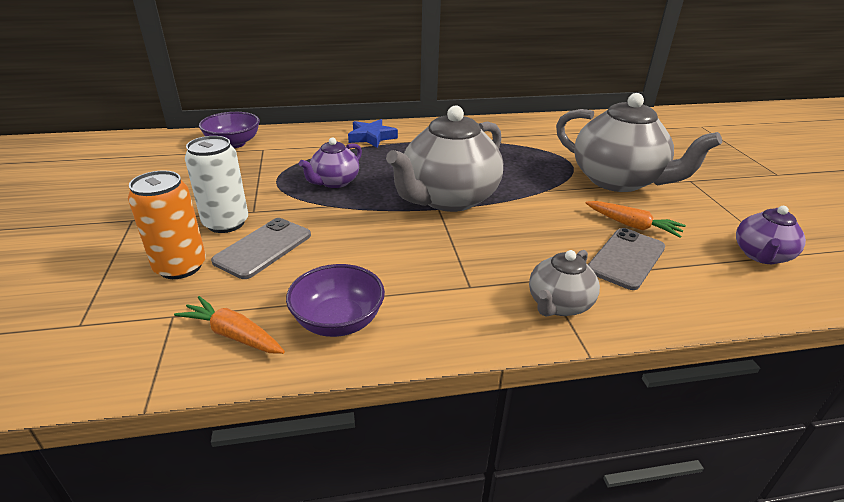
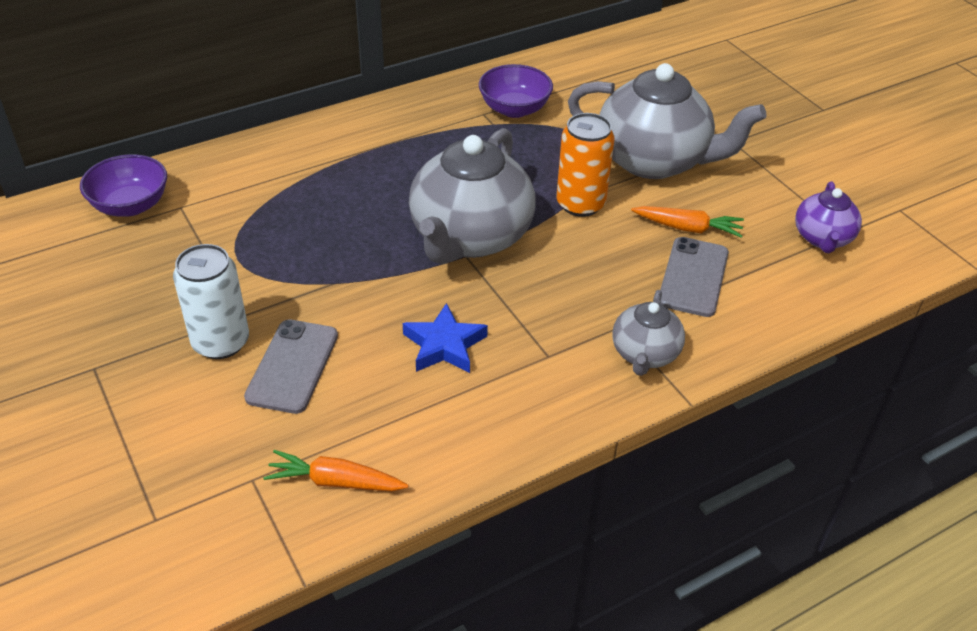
camera: 20 degrees left, 10 degrees up
(180, 267) = (212, 417): orange can -> orange can (580, 204)
(334, 182) = (315, 243): purple teapot -> none
(338, 321) = (434, 435): purple bowl -> purple bowl (514, 109)
(371, 137) = (318, 150): blue star -> blue star (444, 345)

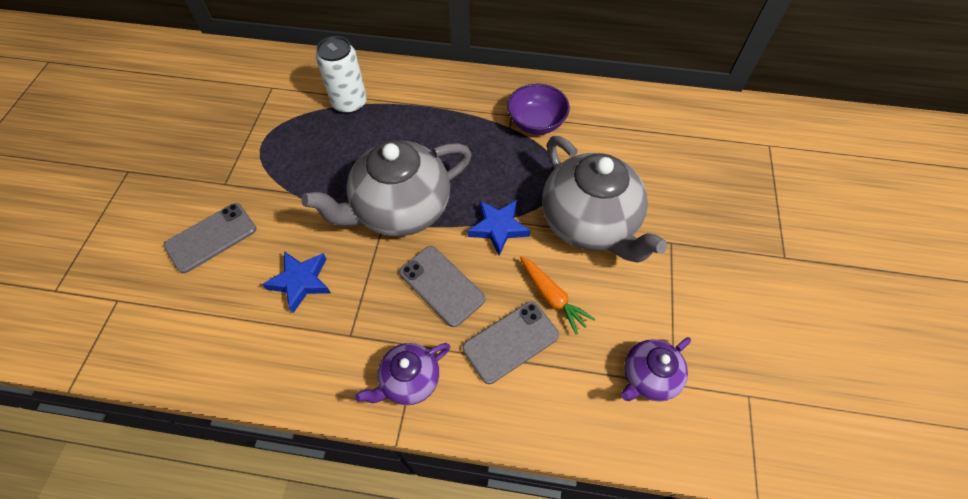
camera: 40 degrees right, 15 degrees up
(131, 205) = (249, 72): purple bowl -> none
(221, 342) = (196, 195): white can -> white can (349, 103)
(335, 481) = (149, 335): orange carrot -> none
(580, 204) = (498, 228): orange can -> blue star
(584, 272) = (441, 286): none -> grey phone
(644, 354) = (409, 381): grey teapot -> purple teapot

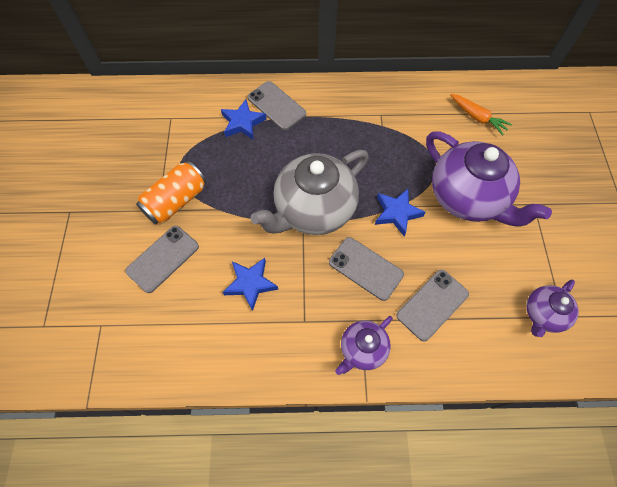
camera: 10 degrees left, 5 degrees up
(247, 177) = (176, 201): none -> orange can
(349, 103) = (242, 123): white can -> blue star
(393, 90) = (276, 106): none -> grey phone
(536, 123) = (402, 118): purple bowl -> none
(552, 297) = (454, 263): orange carrot -> orange carrot (477, 117)
(590, 223) = (468, 198): grey teapot -> purple teapot

